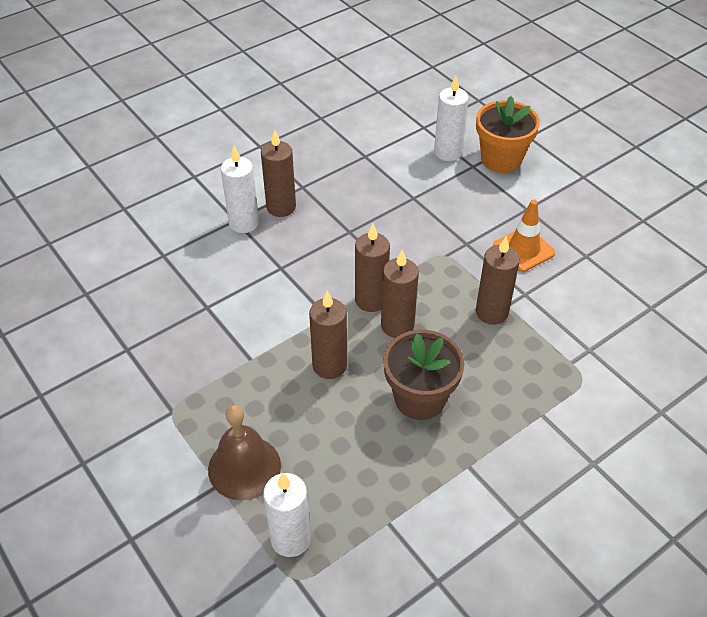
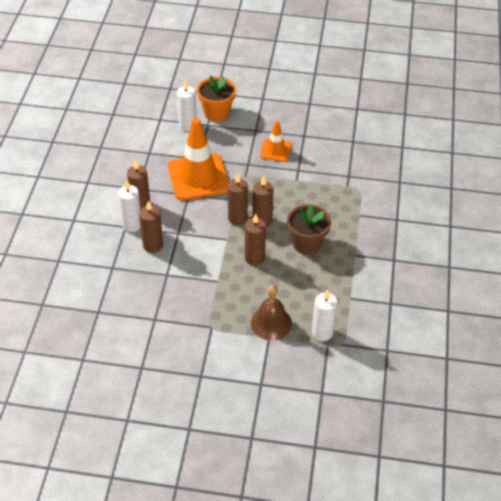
camera: 45 degrees left, 0 degrees up
(386, 219) = (198, 177): none -> orange traffic cone
(491, 312) = (294, 187): brown candle -> brown candle (153, 245)

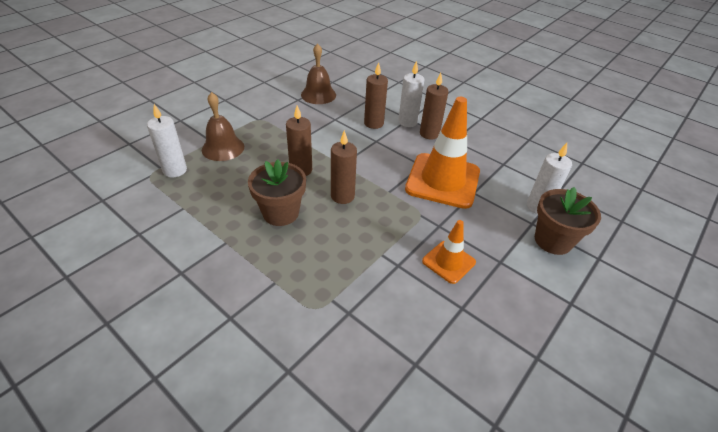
camera: 120 degrees right, 5 degrees down
(133, 308) = (318, 95): none -> brown bell
(217, 113) = (553, 240): orange flower pot -> brown flower pot
(237, 218) = (362, 181): brown candle -> none

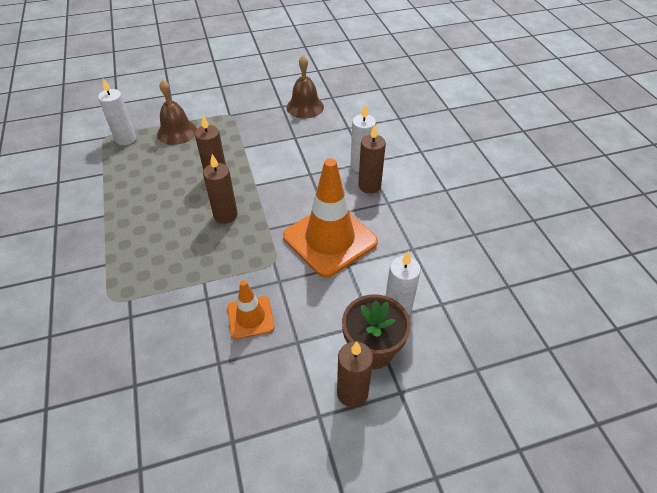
camera: 35 degrees right, 5 degrees up
(280, 213) = (164, 208): brown flower pot -> none
(373, 123) = (326, 155): brown candle -> brown candle (352, 393)

